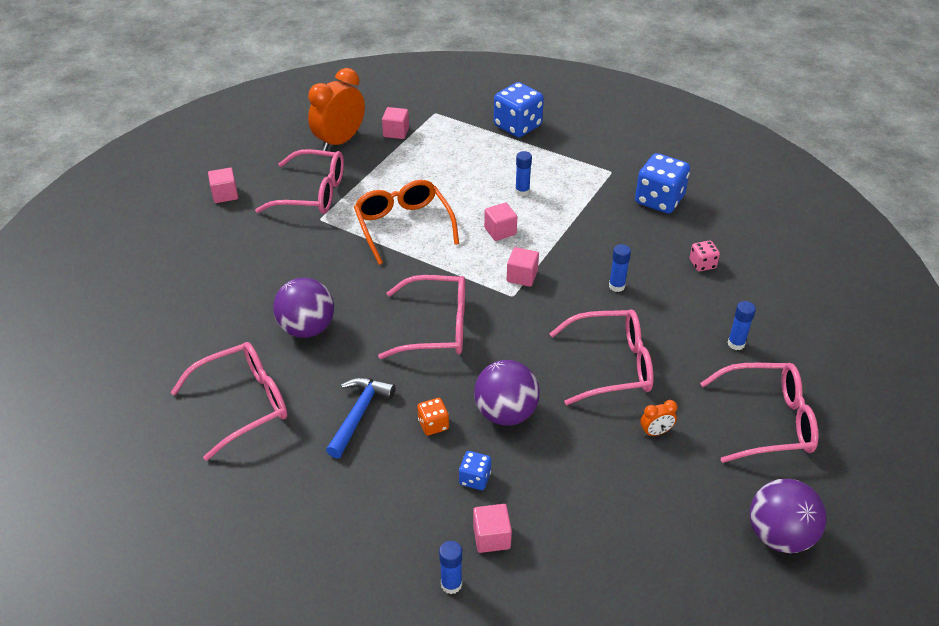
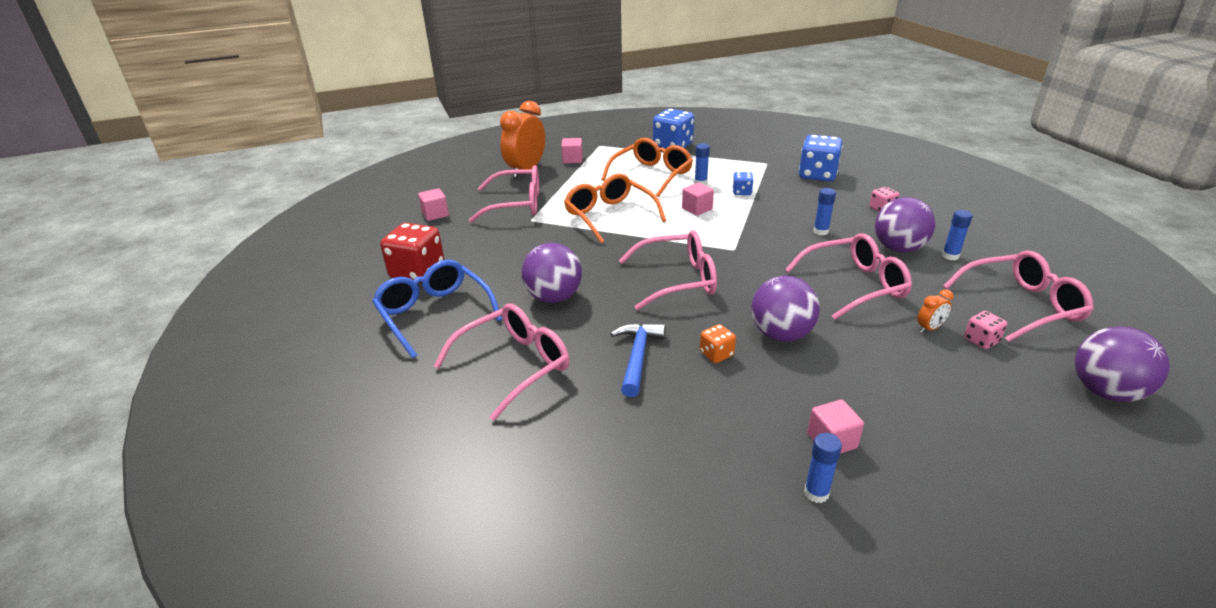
camera: 10 degrees left, 10 degrees down
(187, 272) = (417, 272): none -> red dice
(189, 329) = (434, 313): none -> blue glasses
(474, 171) = (652, 175): none -> orange glasses
(475, 478) = (783, 392): blue dice -> blue dice (742, 192)
(522, 276) = (734, 235): pink cube -> none
(686, 324) = (898, 248): none -> purple ball
(698, 456) = (981, 340): none -> pink dice

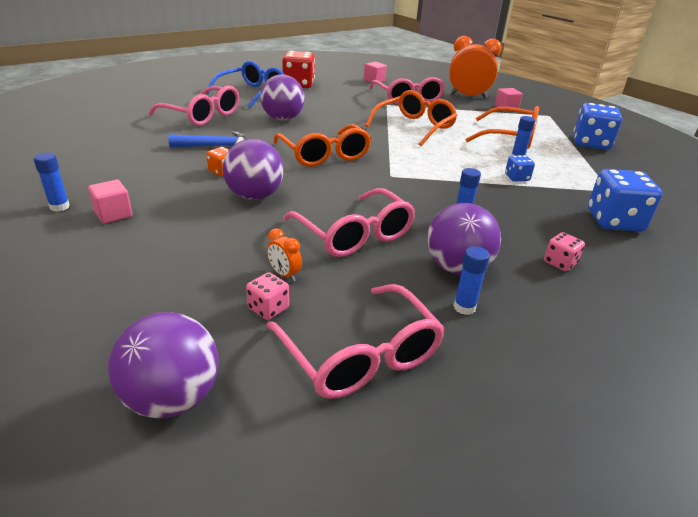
camera: 70 degrees right, 0 degrees up
(678, 280) = (324, 155): pink glasses -> orange glasses
(697, 209) = (458, 158): pink cube -> none

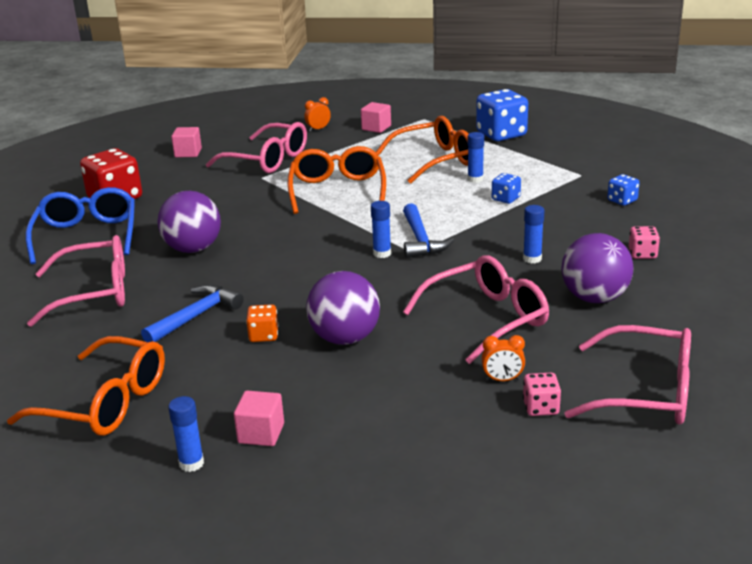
camera: 40 degrees left, 5 degrees down
(172, 398) = (601, 495): purple ball -> none
(324, 155) = (319, 265): orange glasses -> orange glasses (106, 403)
(354, 235) = (487, 318): pink glasses -> pink glasses turned 45 degrees counterclockwise
(409, 172) = (420, 240): none -> blue hammer
(464, 307) = (644, 322): blue glue stick -> blue glue stick (382, 253)
(468, 96) = (318, 129): orange clock -> orange clock, size x0.43
(614, 221) = (622, 200): blue dice -> blue dice, size x0.50

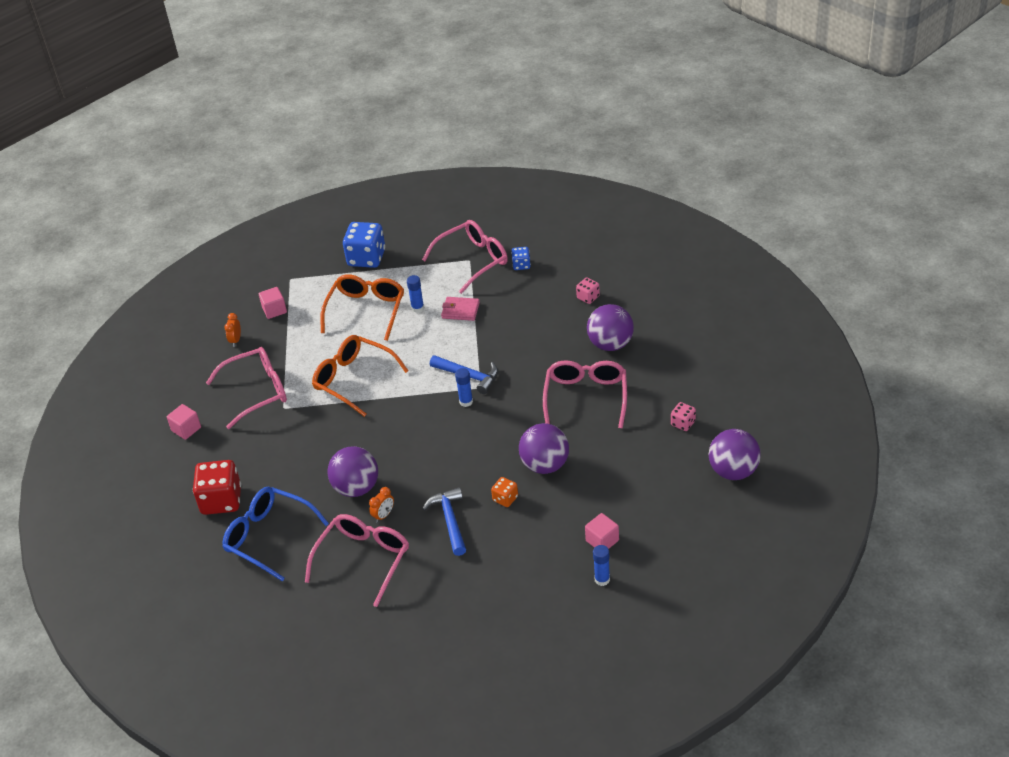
camera: 50 degrees left, 15 degrees up
(106, 403) = (507, 596): orange glasses -> none
(502, 380) = (647, 423): orange clock -> orange clock (383, 515)
(505, 199) = (460, 310): blue dice -> pink wallet
(509, 493) = (733, 471): none -> purple ball
(532, 259) = (544, 343): blue glue stick -> none
(646, 392) = (707, 379): pink glasses -> pink glasses (473, 260)

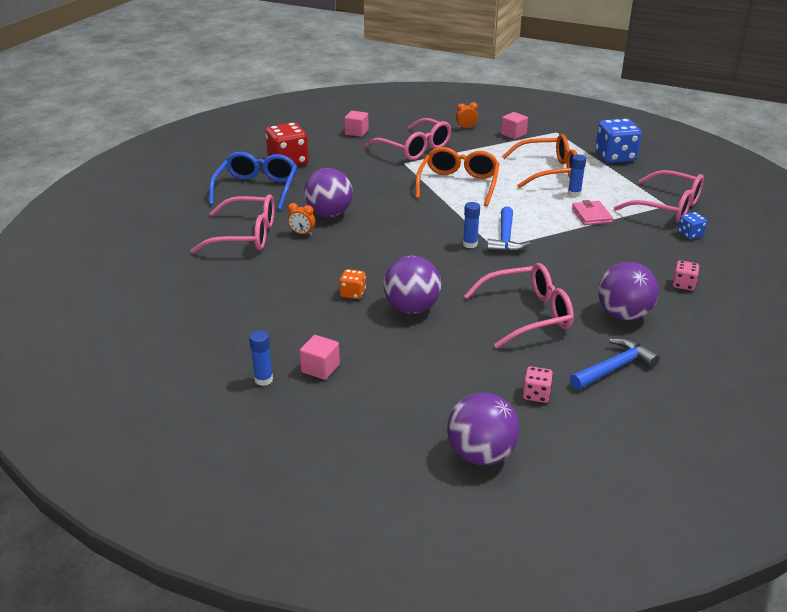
camera: 65 degrees right, 10 degrees down
(450, 520) = (310, 268): blue hammer -> blue hammer (614, 367)

